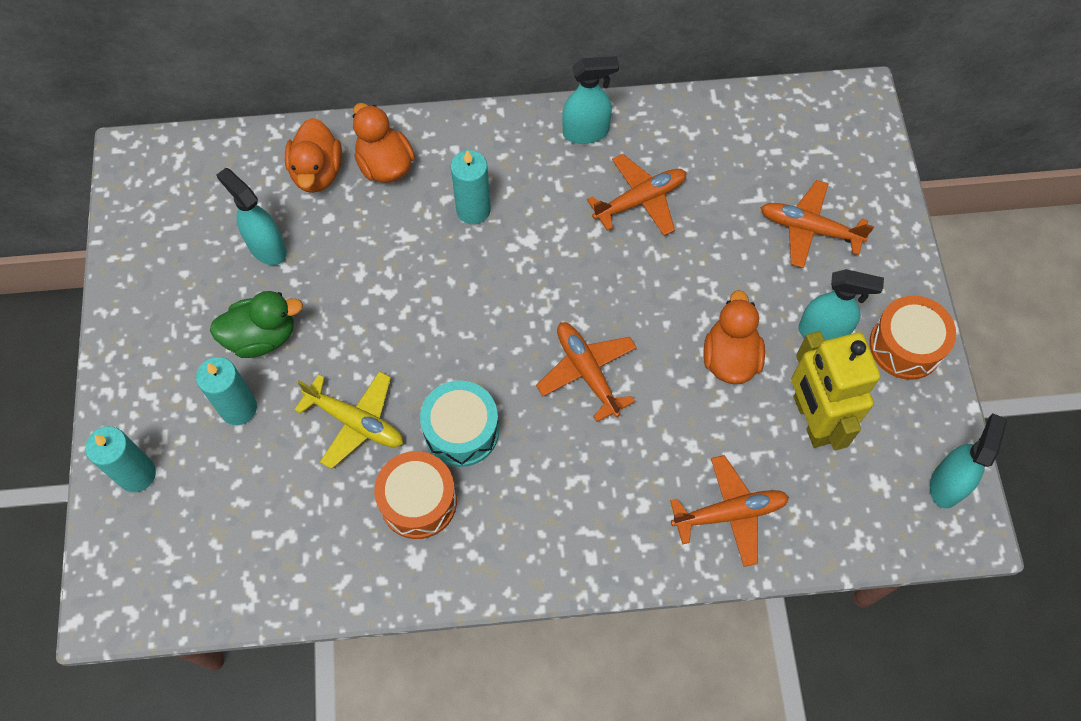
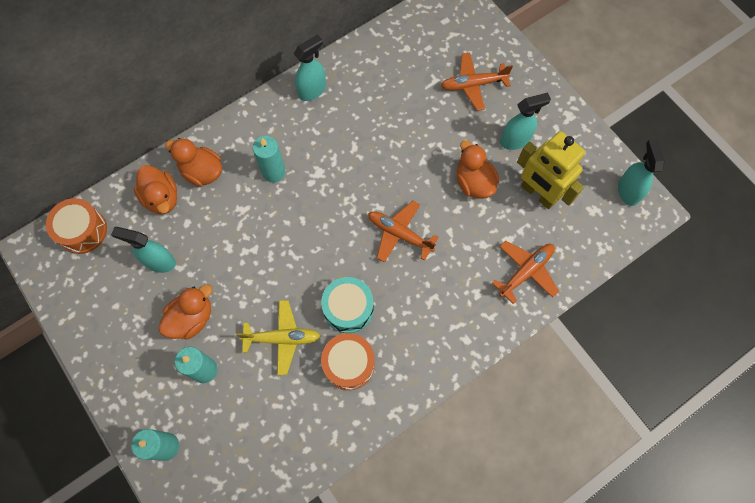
camera: 30 degrees left, 5 degrees up
(262, 337) = (191, 318): green duck -> orange duck
(640, 200) = (369, 116): orange plane -> none
(905, 346) = (563, 125): orange drum -> orange drum (82, 231)

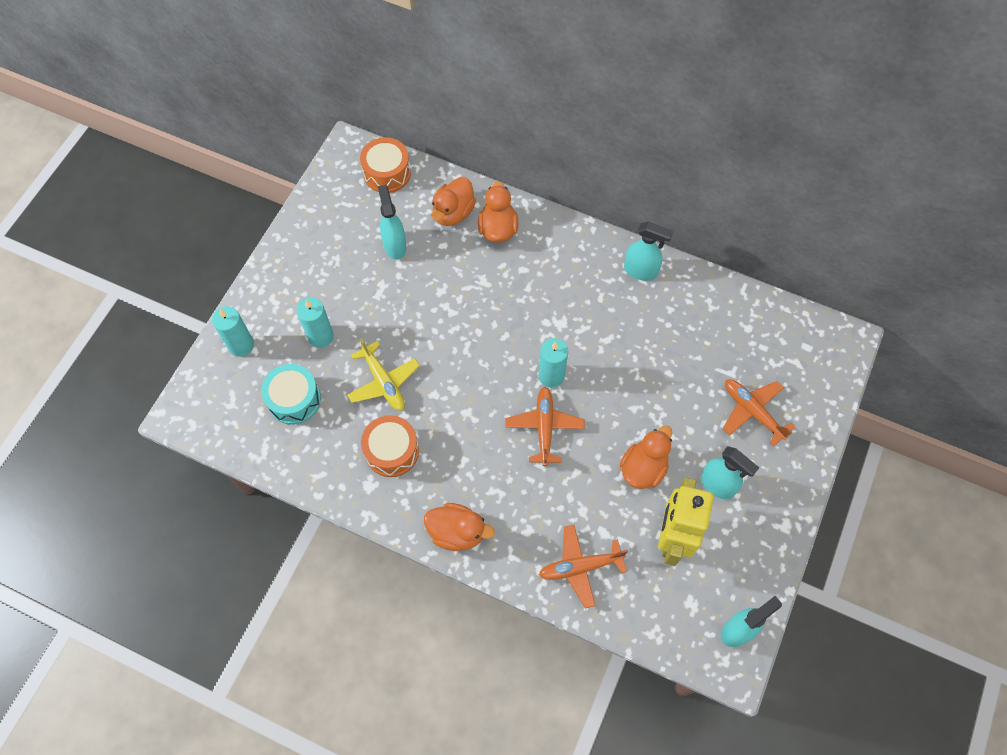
camera: 60 degrees right, 5 degrees down
(191, 318) = (359, 300): orange duck -> orange duck (457, 532)
(273, 172) = (536, 285): turquoise candle -> turquoise candle (551, 376)
(348, 308) = (443, 422): turquoise drum -> turquoise drum (294, 400)
(526, 271) = (580, 567): orange plane -> orange plane turned 150 degrees clockwise

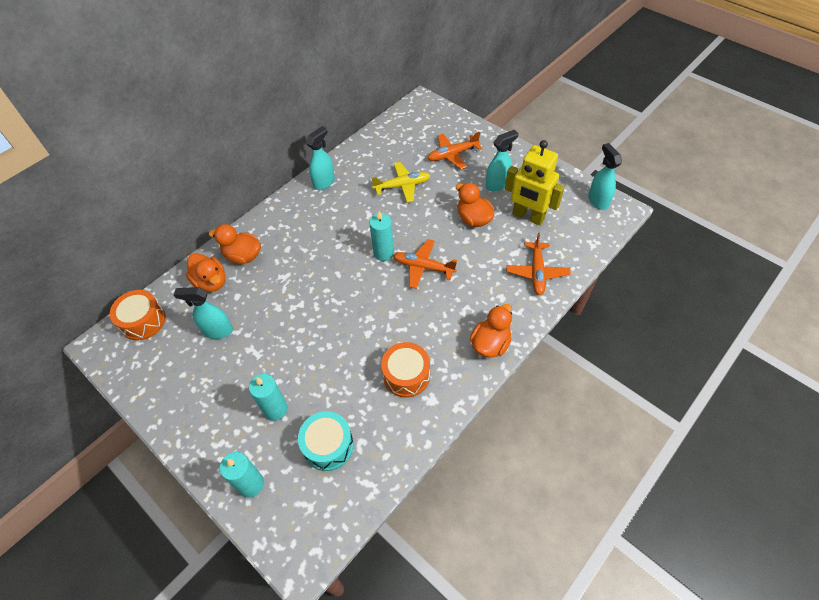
camera: 70 degrees left, 10 degrees down
(384, 382) = (341, 368): yellow plane -> yellow plane (402, 186)

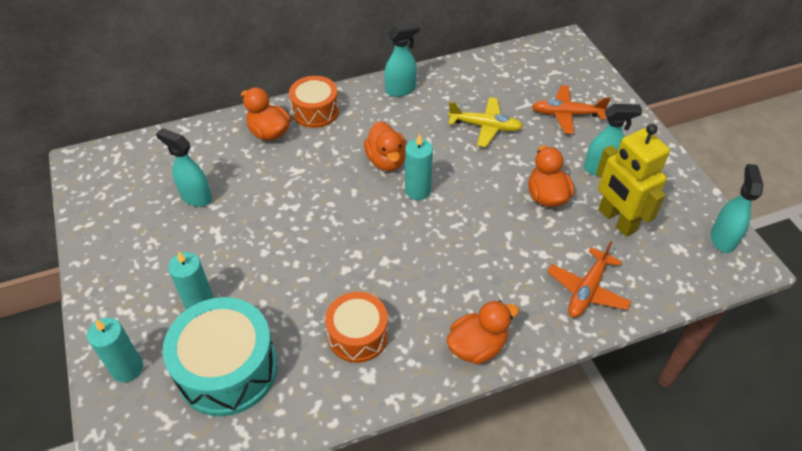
camera: 25 degrees right, 5 degrees down
(143, 321) = (134, 156): orange drum -> orange drum (315, 111)
(211, 282) = (221, 145): orange duck -> orange duck (386, 160)
(328, 445) = (227, 369): turquoise drum -> turquoise drum, size x1.60
(423, 267) = (452, 225): orange plane -> none

